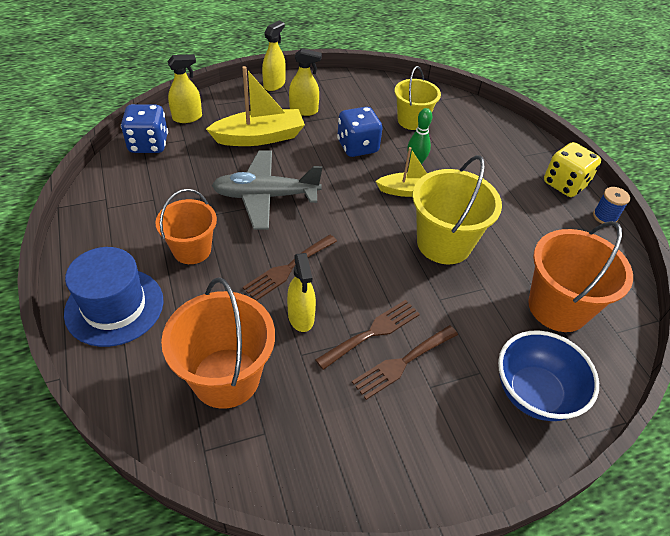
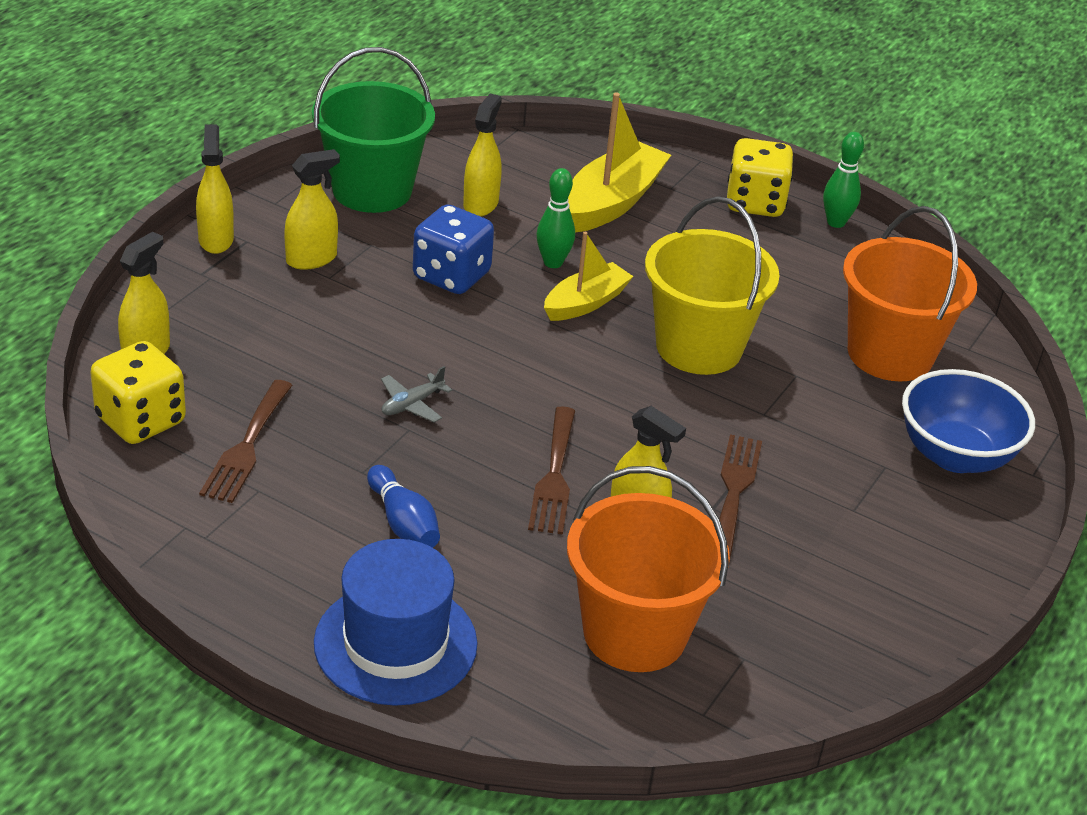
camera: 40 degrees left, 10 degrees down
(148, 144) = (141, 420): blue dice -> yellow dice
(192, 250) = (403, 522): orange bucket -> blue bowling pin
(259, 137) = (297, 328): yellow boat -> yellow boat (612, 202)
(266, 196) = (412, 404): grey plane -> grey plane, size x0.42
(368, 93) = (372, 190): none -> green bucket
(402, 363) = (801, 503): brown fork -> brown fork (247, 446)
(412, 121) = (481, 204): yellow bucket -> yellow spray bottle
(605, 216) = (836, 222): blue spool -> green bowling pin

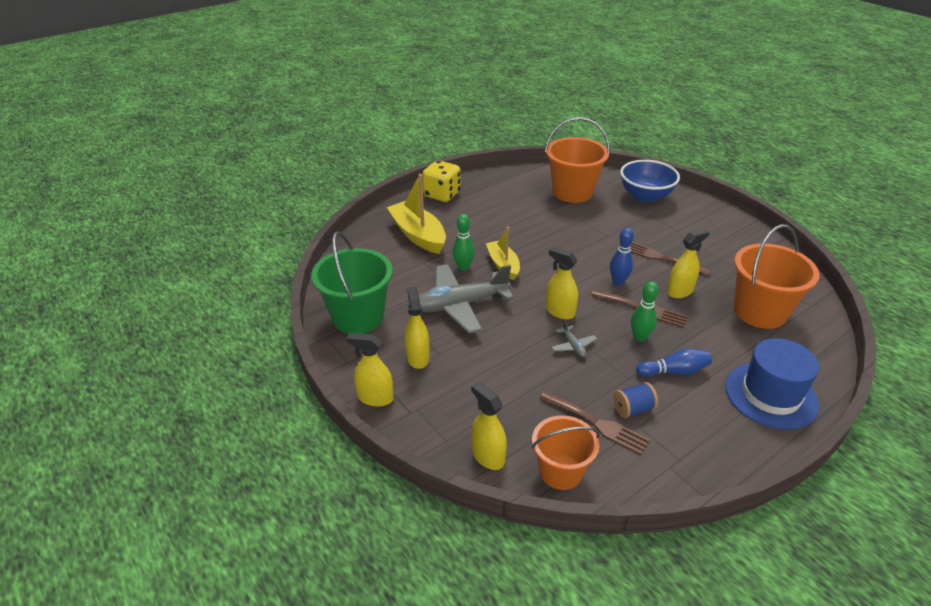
camera: 65 degrees left, 0 degrees up
(141, 420) = (560, 471): yellow dice -> orange bucket
(293, 481) = (633, 409): none -> blue spool
(451, 276) = (460, 305): blue dice -> grey plane
(481, 204) = (396, 279): yellow spray bottle -> yellow spray bottle (559, 311)
(620, 440) = (618, 281): none -> blue bowling pin
(699, 347) = (551, 240): yellow bucket -> none
(836, 222) = (468, 178): green bowling pin -> green bowling pin (639, 337)

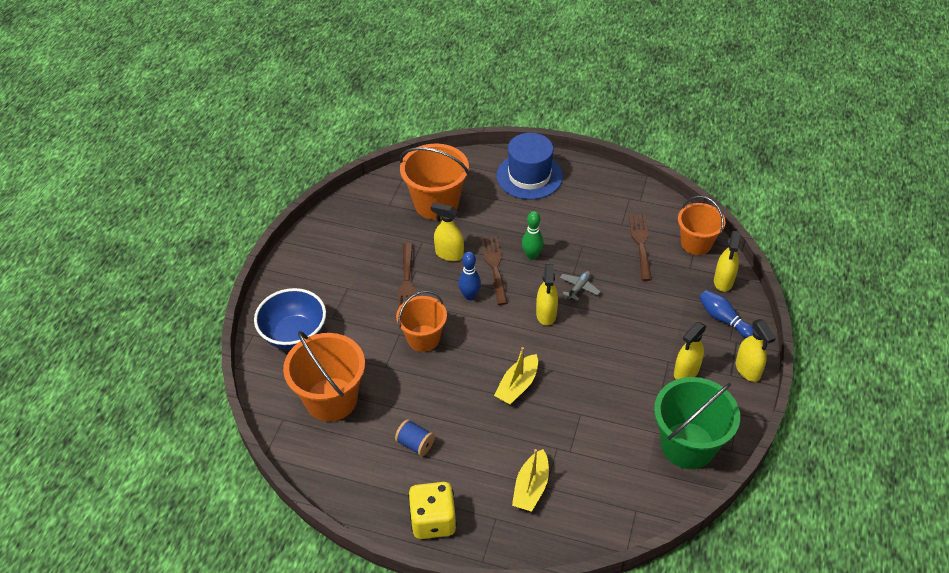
camera: 125 degrees left, 10 degrees up
(418, 235) = (531, 487): yellow boat -> yellow boat, size x0.64
(460, 305) = (602, 383): grey plane -> none
(463, 267) = (548, 414): green bowling pin -> none
(592, 243) = (423, 338): none -> orange bucket
(633, 409) = (609, 232): blue spool -> blue spool (415, 444)
(674, 371) = (551, 226): blue bowling pin -> blue bowling pin (723, 319)

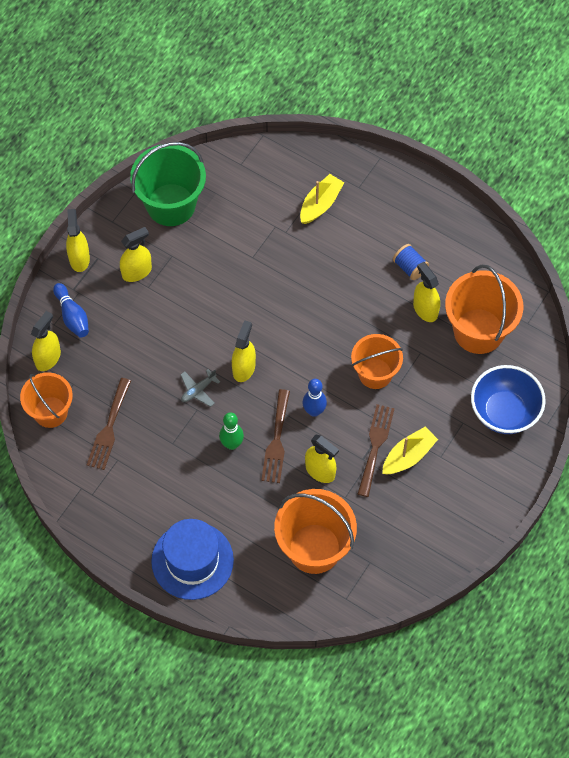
camera: 165 degrees left, 15 degrees up
(389, 406) = (425, 309): none -> yellow spray bottle
(433, 521) = (411, 198): yellow dice -> none
(517, 386) = (299, 299): yellow boat -> yellow boat (408, 456)

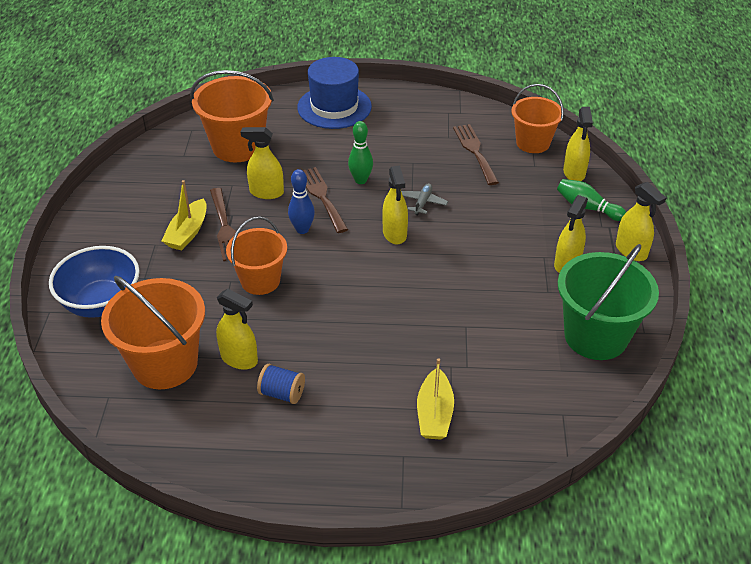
camera: 150 degrees right, 20 degrees down
(72, 316) = (587, 207): blue bowling pin -> green bowling pin

